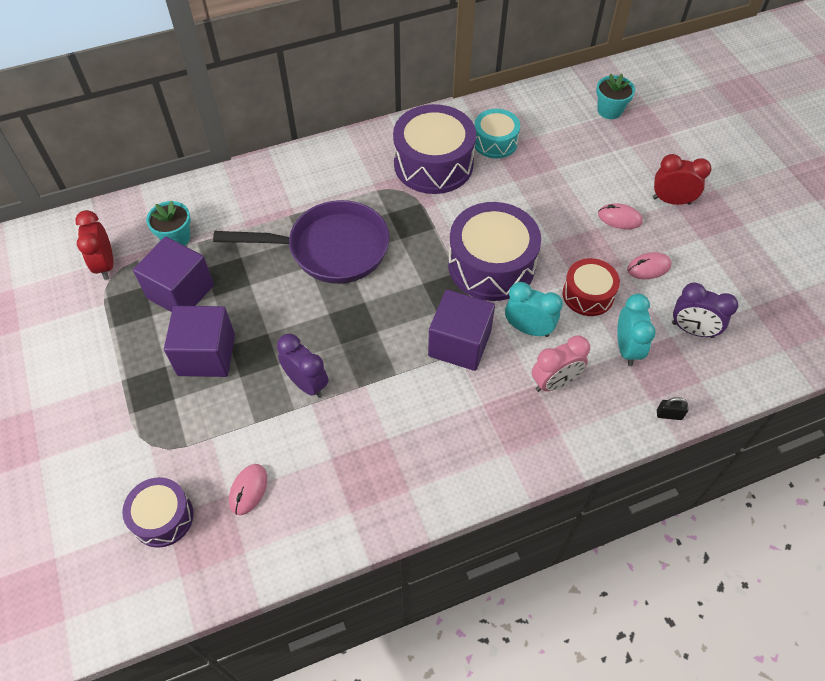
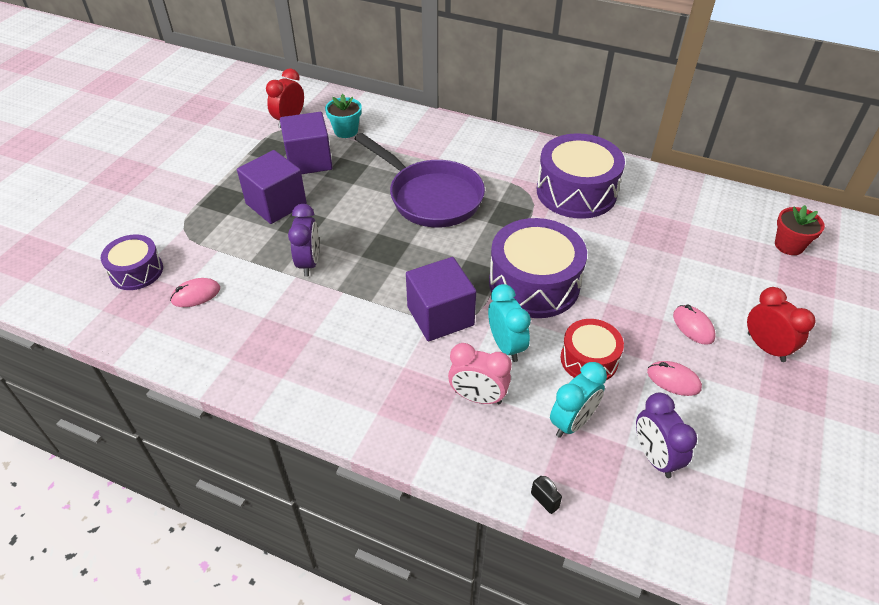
camera: 45 degrees right, 10 degrees down
(495, 142) = (647, 207): turquoise drum -> none
(609, 110) = (789, 245): turquoise flower pot -> red flower pot

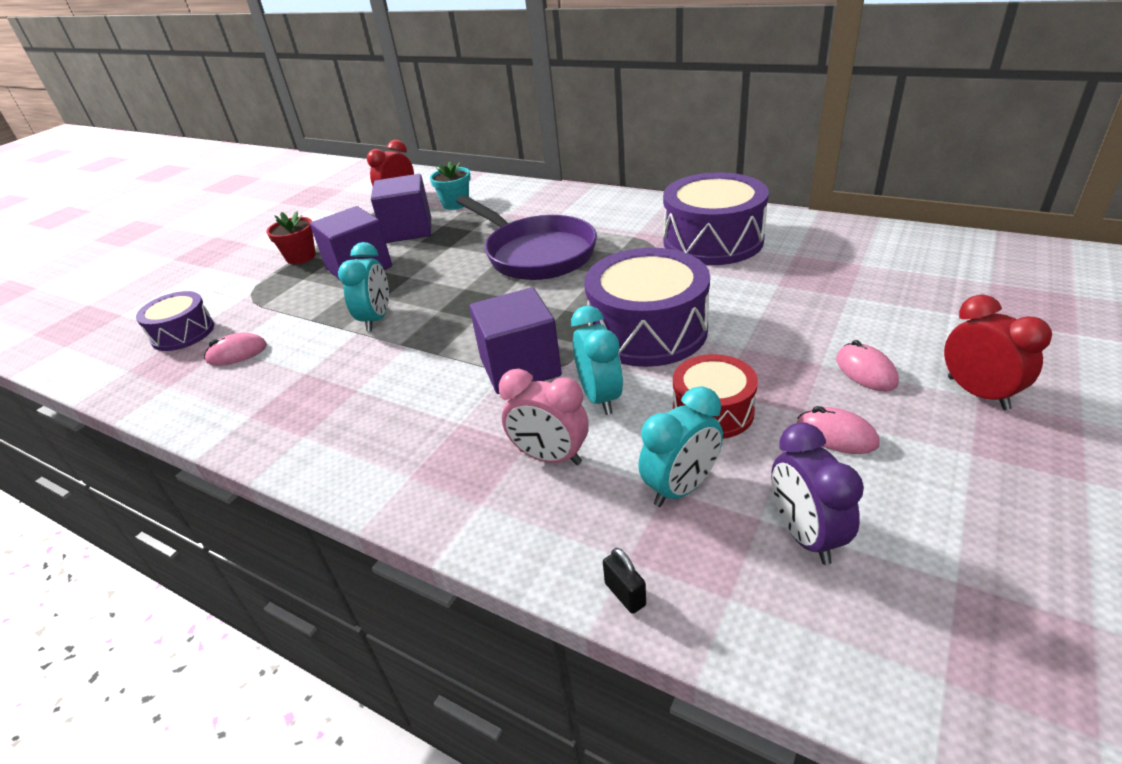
camera: 10 degrees right, 10 degrees down
(309, 263) = (376, 319): purple clock -> turquoise clock
(789, 245) = (1001, 280): red flower pot -> red flower pot (301, 257)

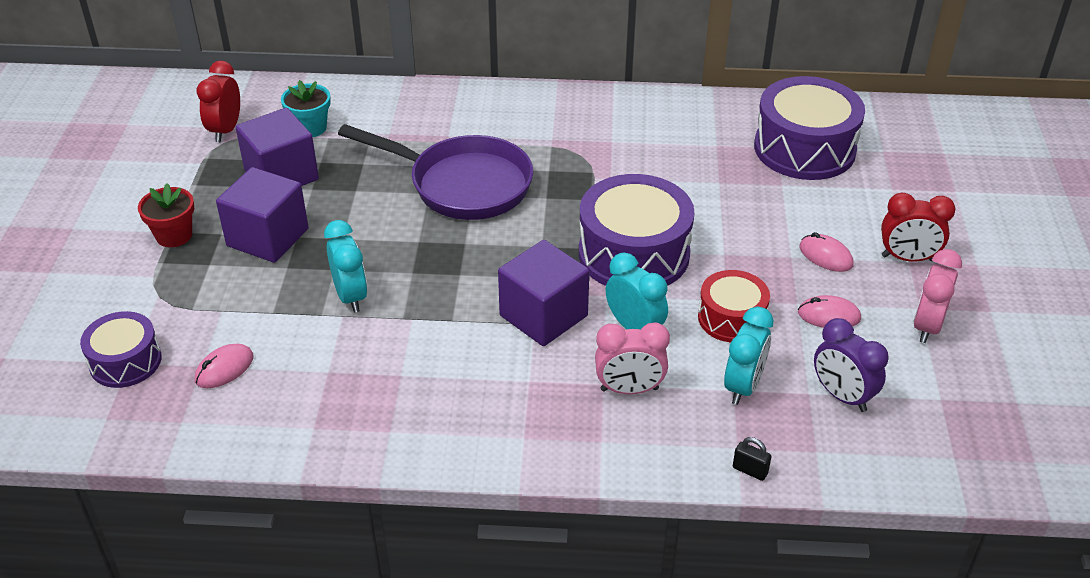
camera: 30 degrees left, 5 degrees up
(713, 241) = (634, 140): purple drum -> purple drum (804, 148)
(974, 478) = (927, 326): none -> pink clock
(977, 393) = (907, 258): red clock -> red clock turned 150 degrees clockwise

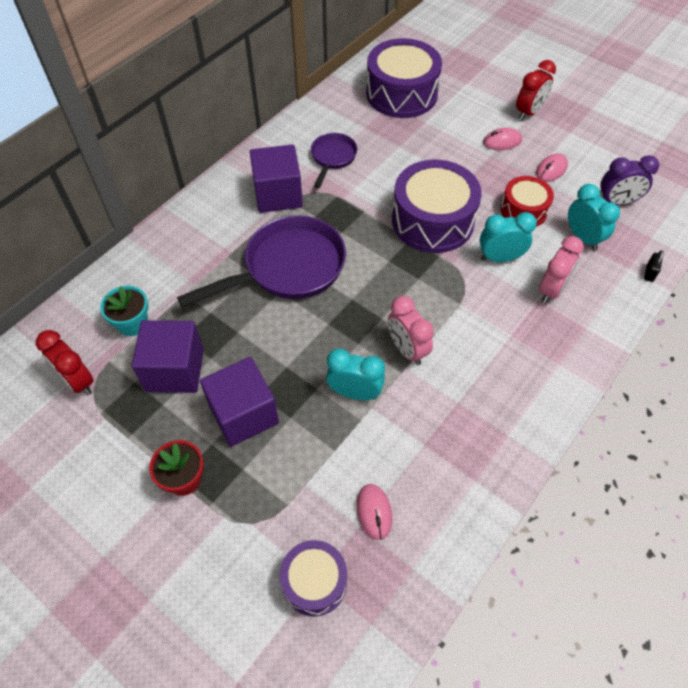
camera: 55 degrees left, 15 degrees up
(543, 315) = (456, 295): purple cube -> purple cube (278, 195)
(644, 145) = (332, 158): none -> purple pan
(750, 470) = (649, 273): black padlock -> black padlock turned 45 degrees counterclockwise
(927, 326) = (586, 138): pink clock -> pink clock (407, 349)

